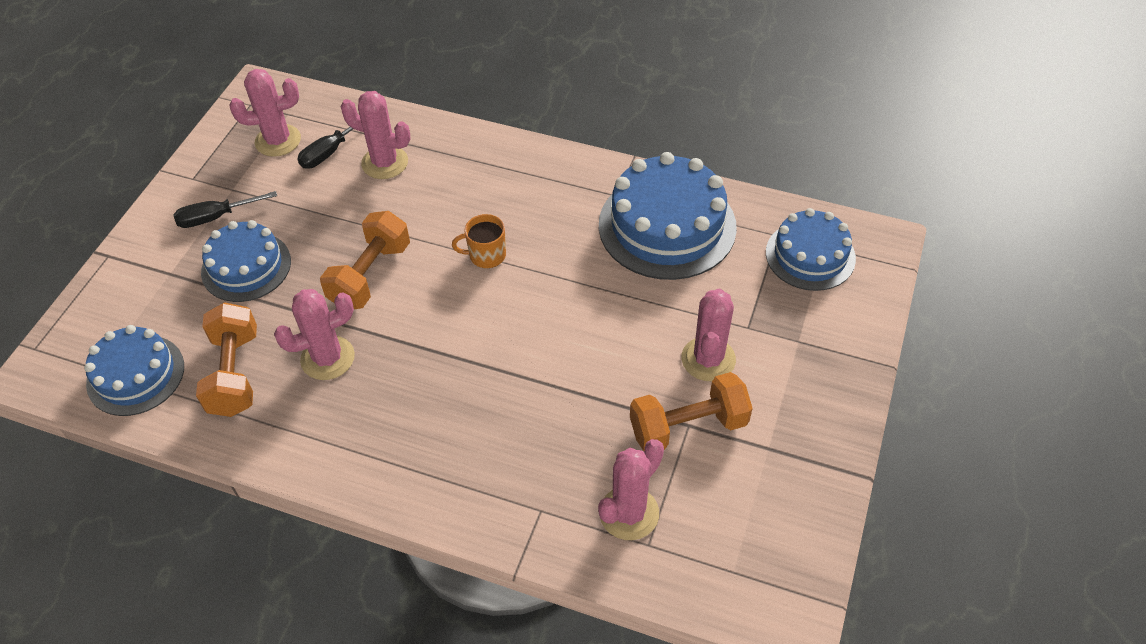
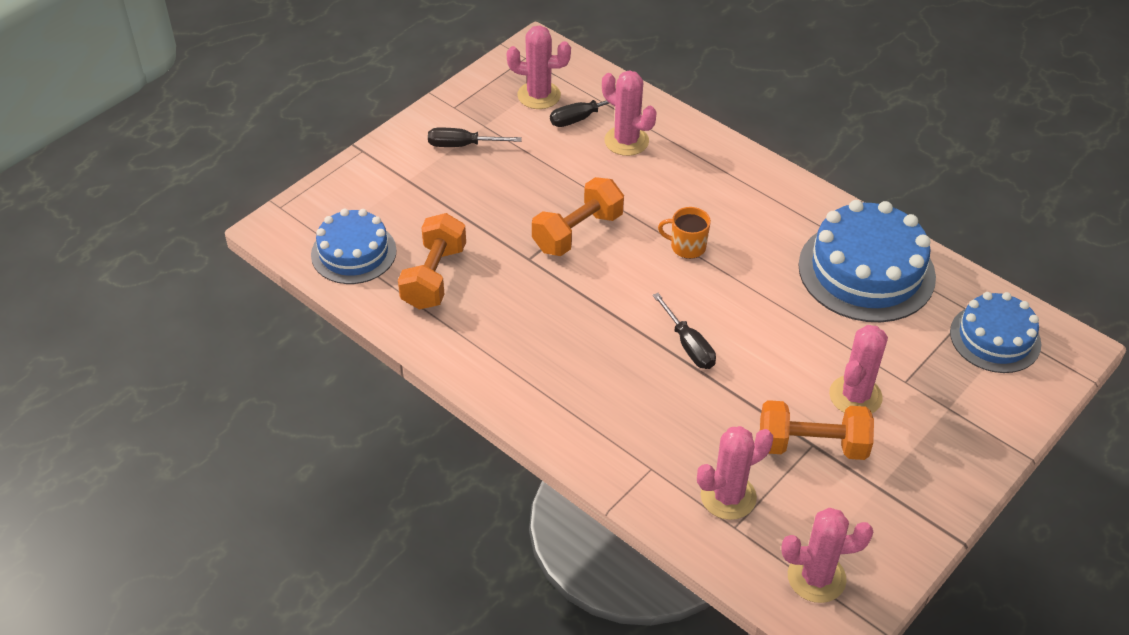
camera: 20 degrees right, 5 degrees down
(246, 266) = (474, 193): blue cake -> none
(327, 358) = (516, 289): pink cactus -> pink cactus (816, 577)
(527, 360) = (688, 345): none -> black screwdriver

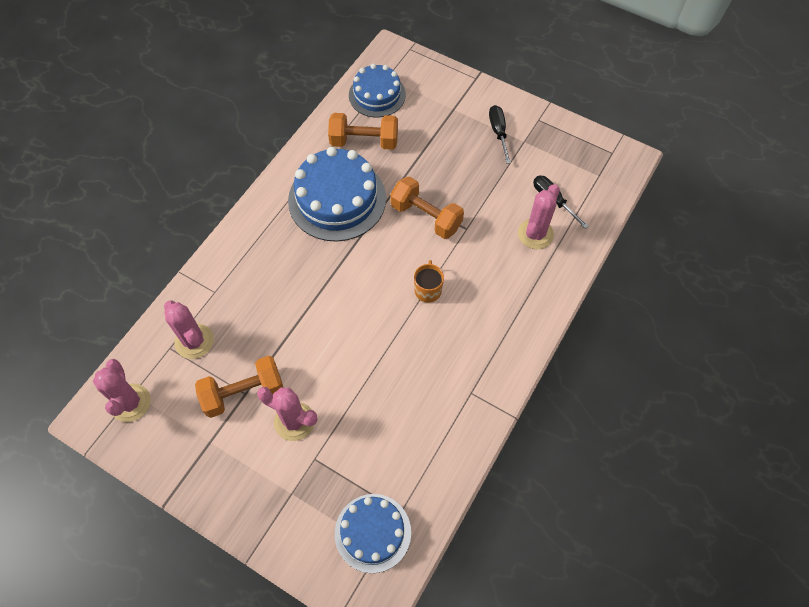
camera: 80 degrees right, 15 degrees up
(539, 95) = (569, 169): pink cactus -> none
(688, 345) = (327, 302): black screwdriver -> none
(812, 445) = (243, 393): orange dumbbell -> orange dumbbell turned 75 degrees clockwise
(866, 271) = (430, 424): blue cake -> blue cake (337, 199)

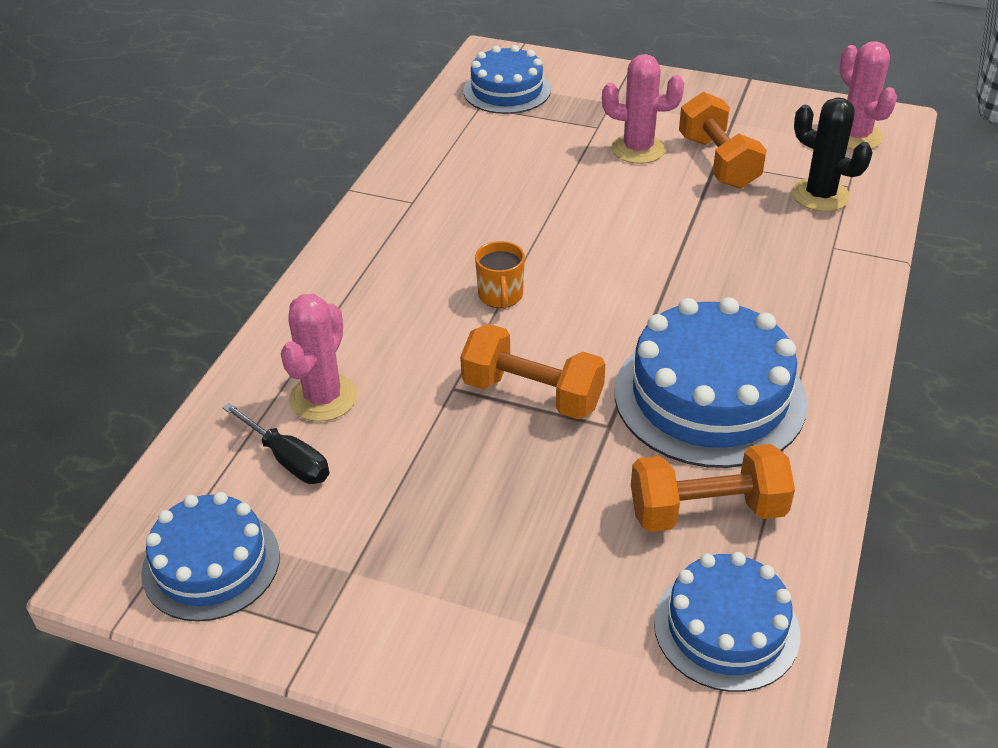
camera: 170 degrees right, 20 degrees down
(194, 341) = (820, 195): pink cactus -> black cactus
(243, 393) = (718, 162): orange dumbbell -> orange dumbbell turned 75 degrees counterclockwise
(498, 132) = (412, 582): black screwdriver -> none
(585, 154) = (211, 564): none -> blue cake

